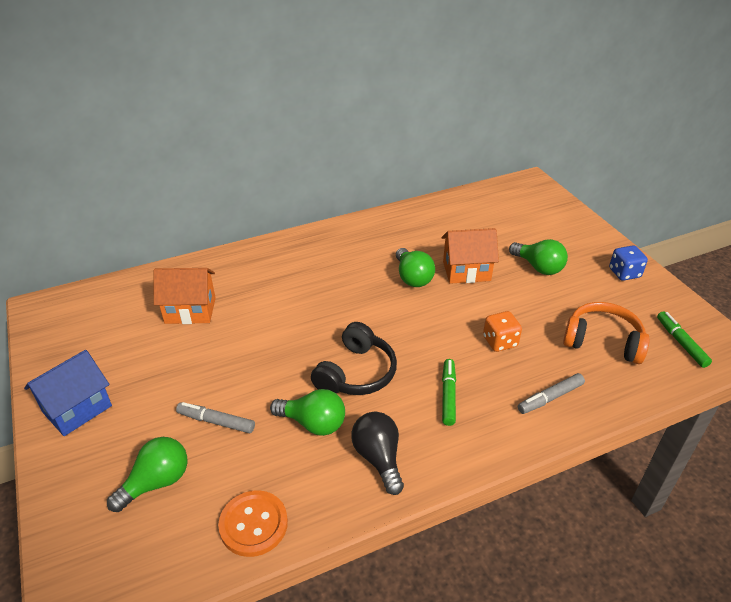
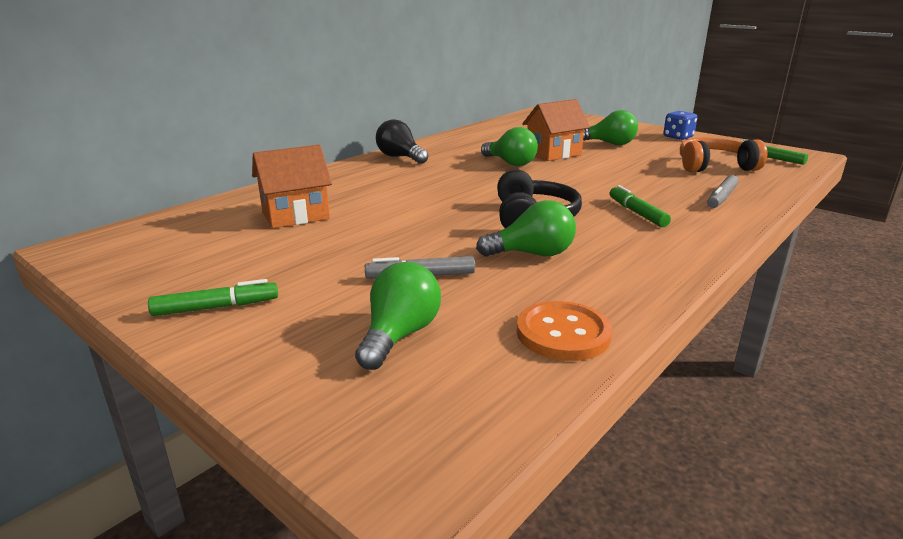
camera: 25 degrees left, 15 degrees down
(77, 409) = (216, 307): blue house -> green marker
(378, 458) = (629, 259): black light bulb -> black light bulb (400, 157)
(500, 342) = (636, 180): orange dice -> none

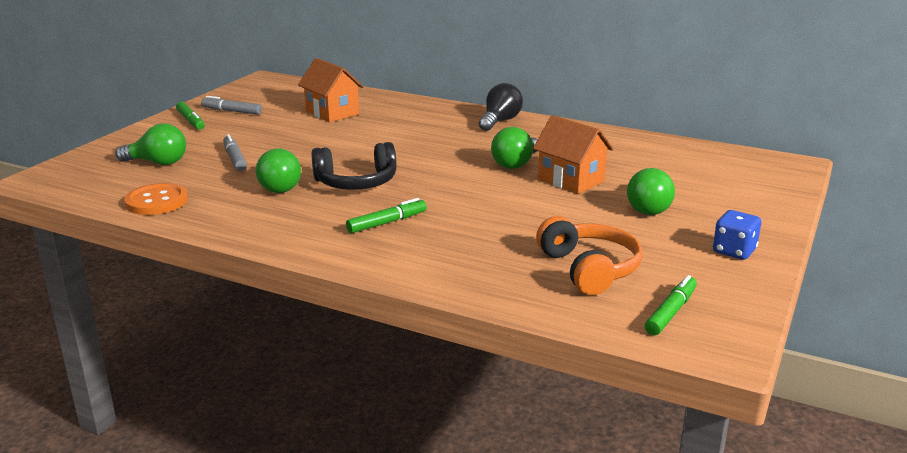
camera: 75 degrees right, 0 degrees up
(721, 198) = (456, 266): grey marker -> grey marker (232, 111)

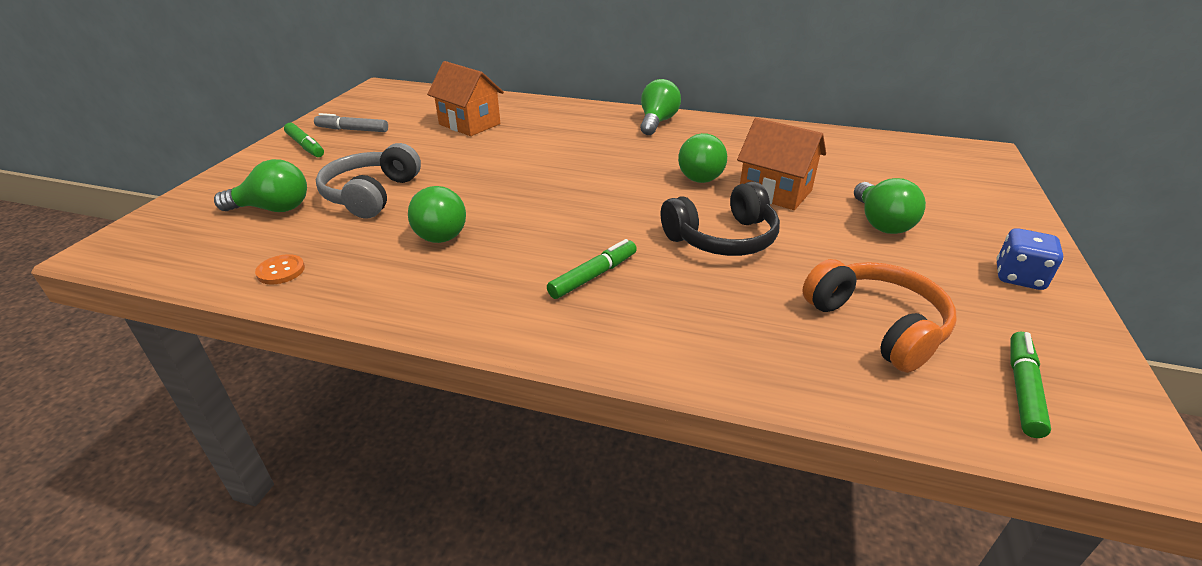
camera: 10 degrees left, 10 degrees up
(156, 201) = (281, 271): orange button -> orange button, size x0.56
(235, 158) = (371, 194): grey marker -> grey headphones
(356, 182) = (532, 217): black headphones -> black headphones (722, 238)
(500, 121) = (657, 122): black light bulb -> green light bulb

